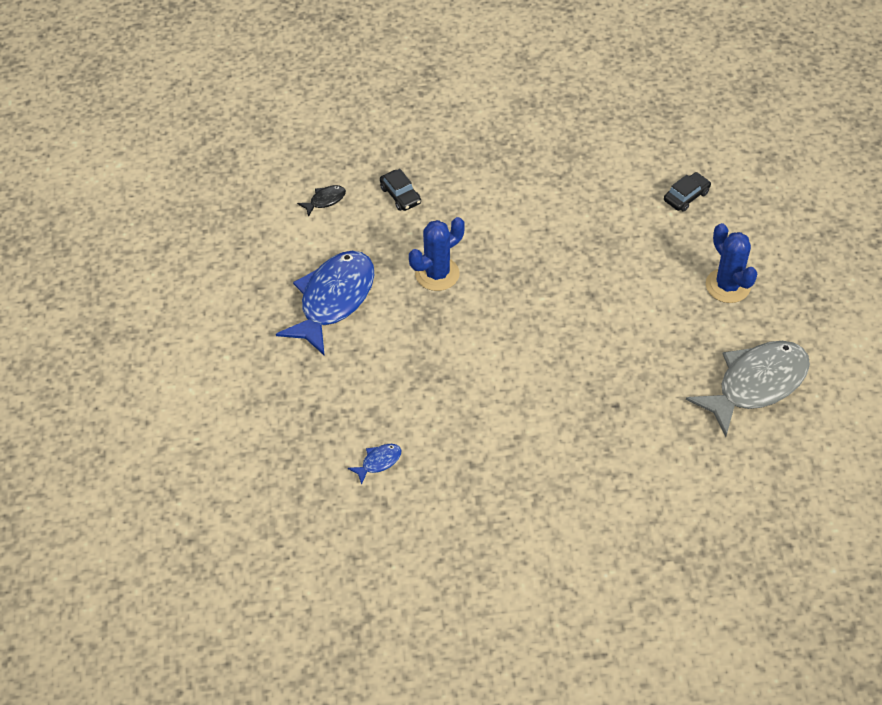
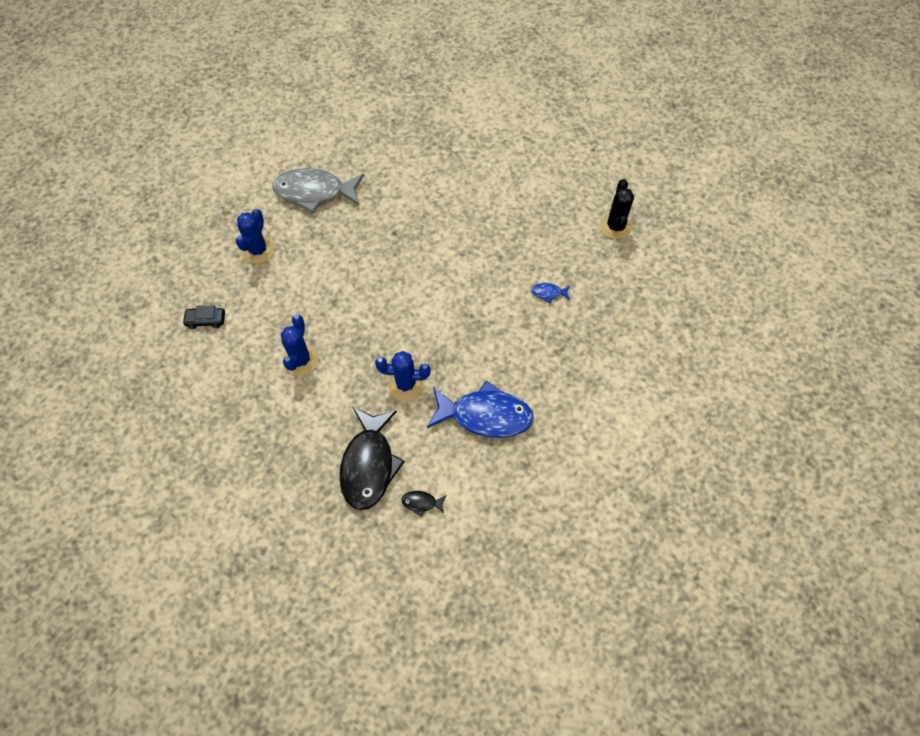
camera: 140 degrees left, 10 degrees up
(333, 300) = (485, 415): blue fish -> blue fish turned 150 degrees counterclockwise
(371, 606) = (615, 226): none -> black cactus
(400, 195) = (369, 465): black car -> black fish
(557, 226) = (301, 360): none -> blue cactus

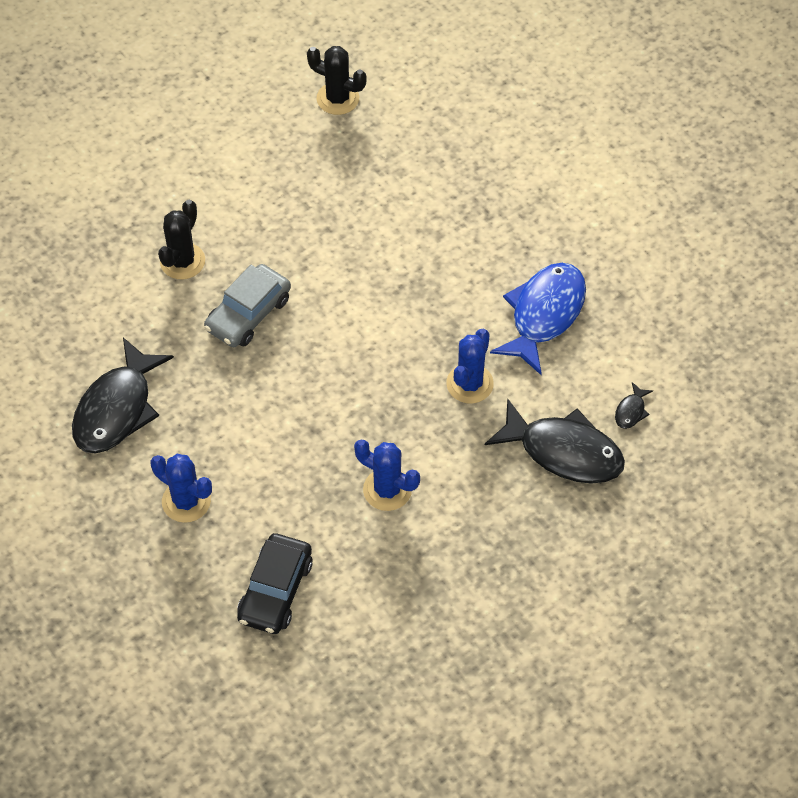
camera: 70 degrees left, 5 degrees down
(206, 320) = (275, 590): black car -> black car, size x1.76
(314, 192) = (117, 408): grey fish -> black fish
(412, 235) = (248, 314): none -> grey car
(438, 186) = (182, 261): none -> black cactus
(548, 293) = (404, 198): blue fish -> none

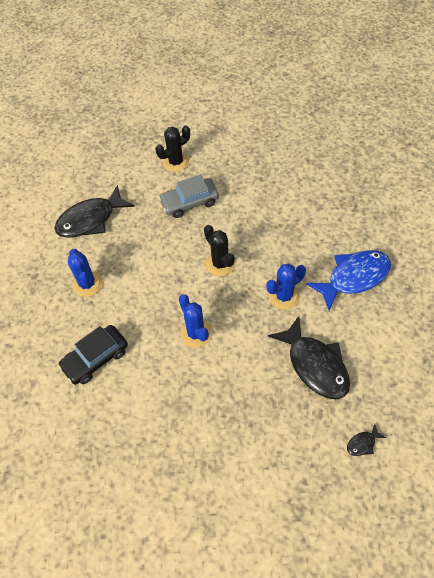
camera: 35 degrees right, 0 degrees up
(338, 98) = (310, 117): black cactus -> black cactus (220, 264)
(631, 411) = (373, 361): black fish -> black fish (362, 443)

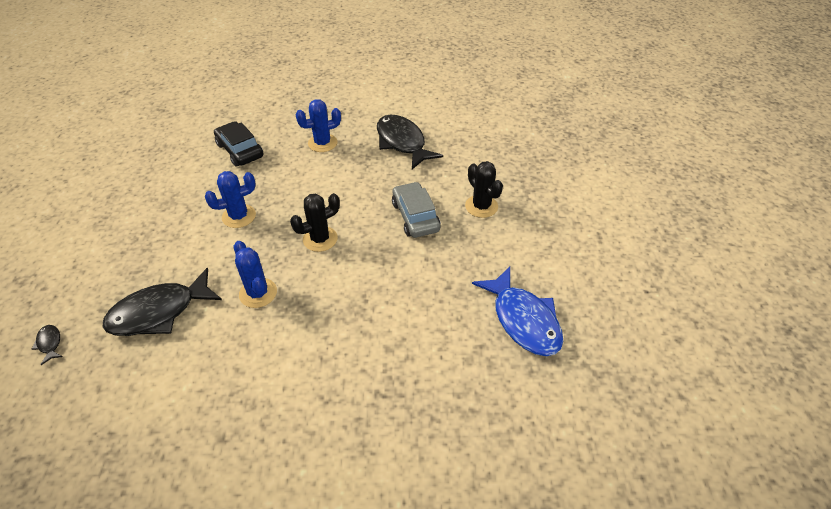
camera: 90 degrees right, 10 degrees down
(354, 278) = (261, 371): blue fish -> blue fish (523, 320)

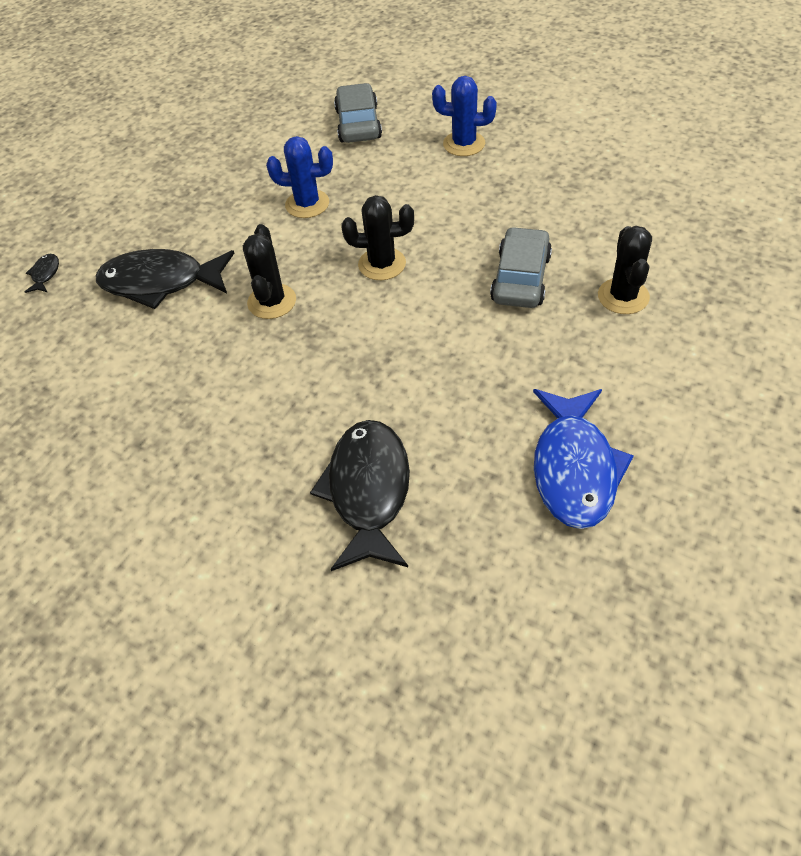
camera: 35 degrees right, 5 degrees up
(240, 150) = (358, 124): black car -> grey car
(258, 293) = (272, 301): blue cactus -> black cactus
(402, 142) = (571, 174): black fish -> black fish (368, 491)

